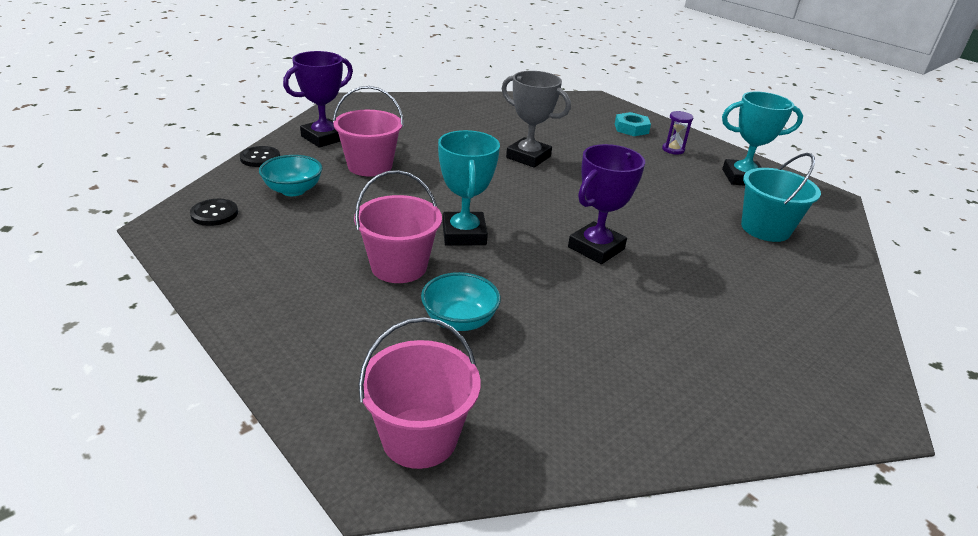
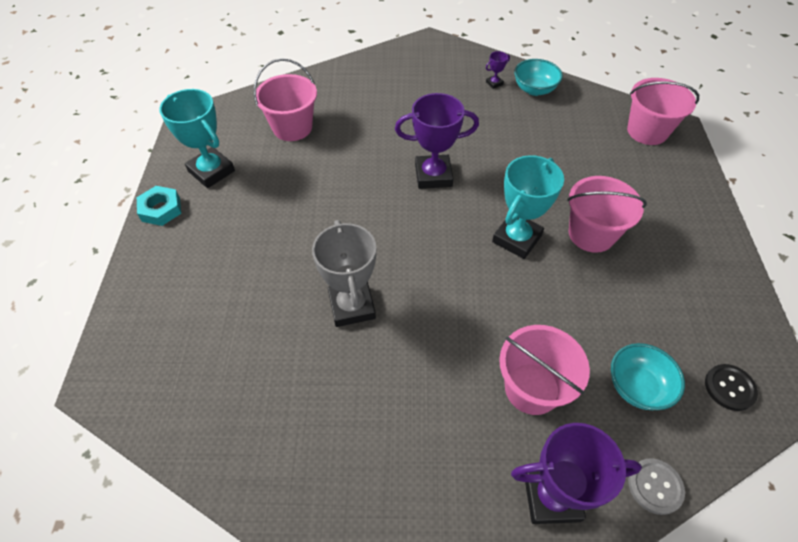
camera: 135 degrees left, 20 degrees up
(260, 158) = (655, 486): black button -> grey button
(459, 320) = (580, 174): turquoise bowl -> turquoise bowl (534, 89)
(631, 128) = (175, 291): turquoise nut -> turquoise nut (161, 209)
(673, 149) = (198, 235): purple hourglass -> none
(698, 393) = (494, 83): none -> purple trophy
(765, 228) = (292, 127): turquoise bucket -> pink bucket

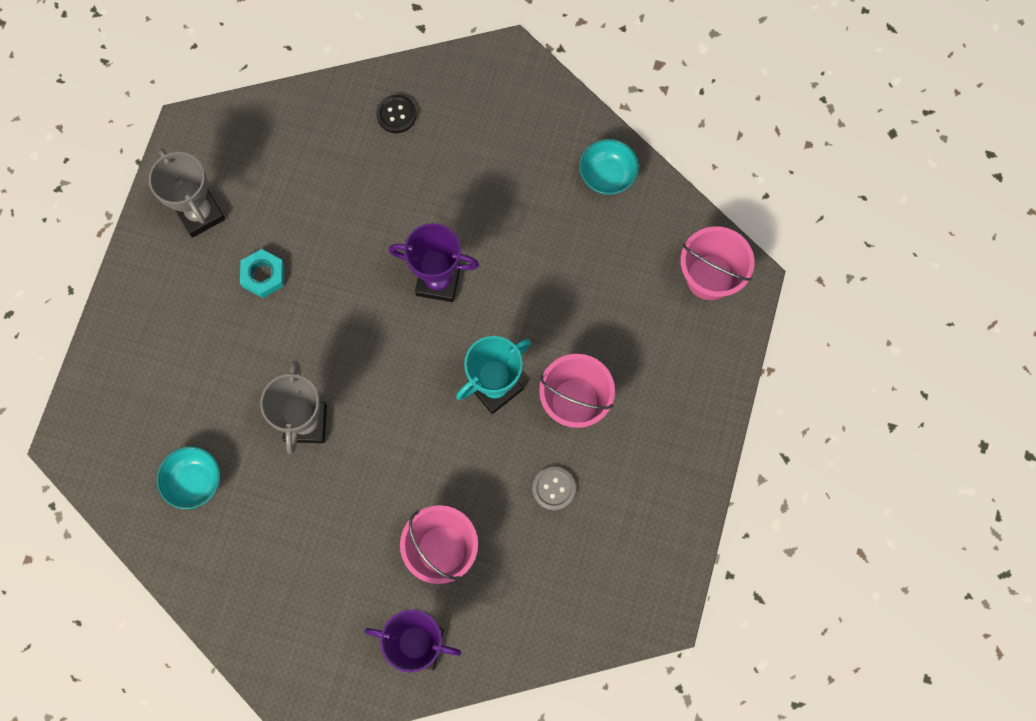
camera: 15 degrees right, 20 degrees up
(161, 209) = (140, 254): turquoise nut -> turquoise nut (263, 275)
(211, 171) = (200, 213): turquoise trophy -> grey trophy
(292, 127) = (301, 168): pink bucket -> none
(494, 83) = (562, 153): purple trophy -> none
(637, 387) = (536, 574): turquoise bowl -> turquoise bowl (194, 481)
(655, 486) = (507, 660): grey button -> grey button (553, 488)
(729, 388) = (619, 597): black button -> black button (396, 114)

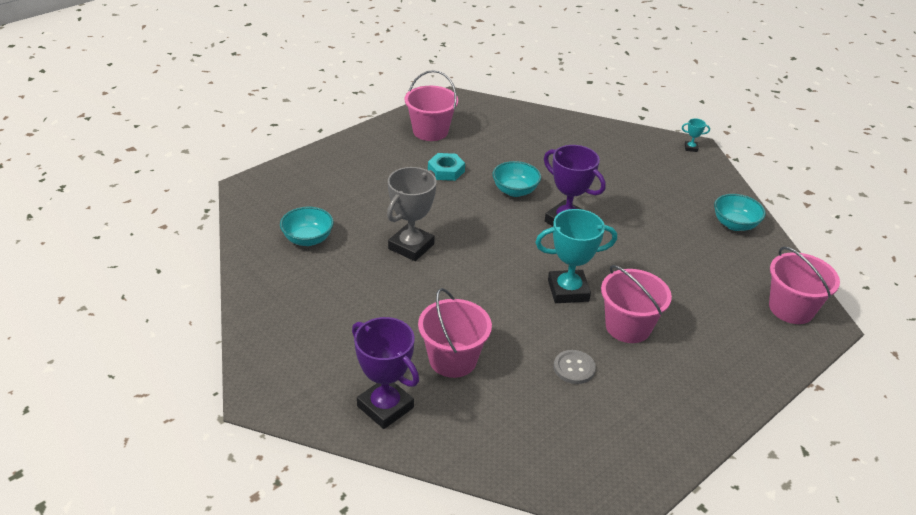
camera: 30 degrees right, 35 degrees down
(200, 213) = (430, 131): grey trophy -> pink bucket
(357, 263) = (515, 191): none -> turquoise bowl
(396, 114) = (596, 142): black button -> none
(504, 60) = (691, 148): none -> turquoise trophy

